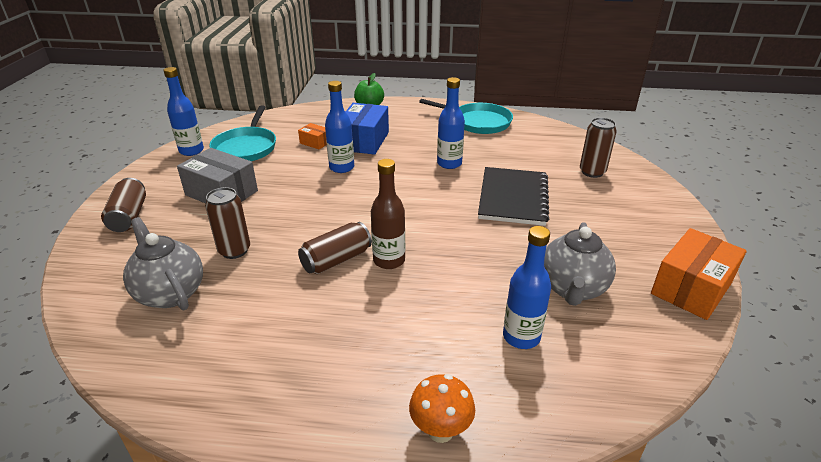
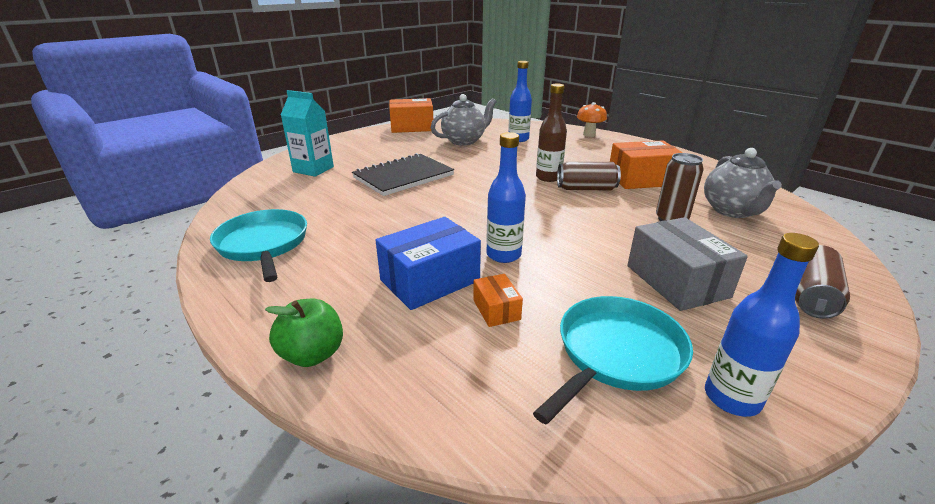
camera: 140 degrees left, 5 degrees down
(284, 310) = (641, 179): none -> orange box
(449, 163) = (393, 215): blue bottle -> none
(592, 172) = (313, 169): brown can -> turquoise carton

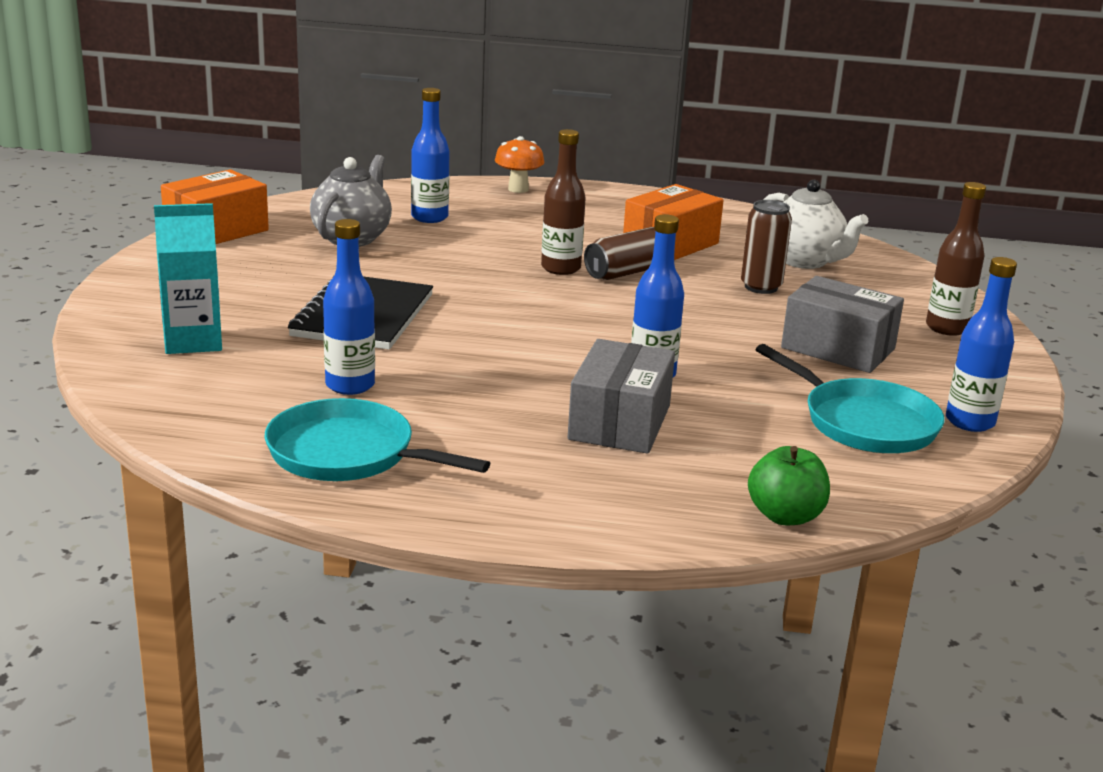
camera: 40 degrees left, 5 degrees down
(312, 354) = (623, 519): green apple -> green apple (785, 516)
(333, 208) = (350, 385): none -> blue bottle
(430, 280) = (619, 422): blue box -> grey box
(496, 310) = (724, 425): orange box -> none
(616, 354) = (864, 422): turquoise pan -> turquoise pan turned 135 degrees clockwise
(732, 211) = (805, 261): grey teapot -> white teapot
(811, 296) = (947, 328): brown can -> brown bottle

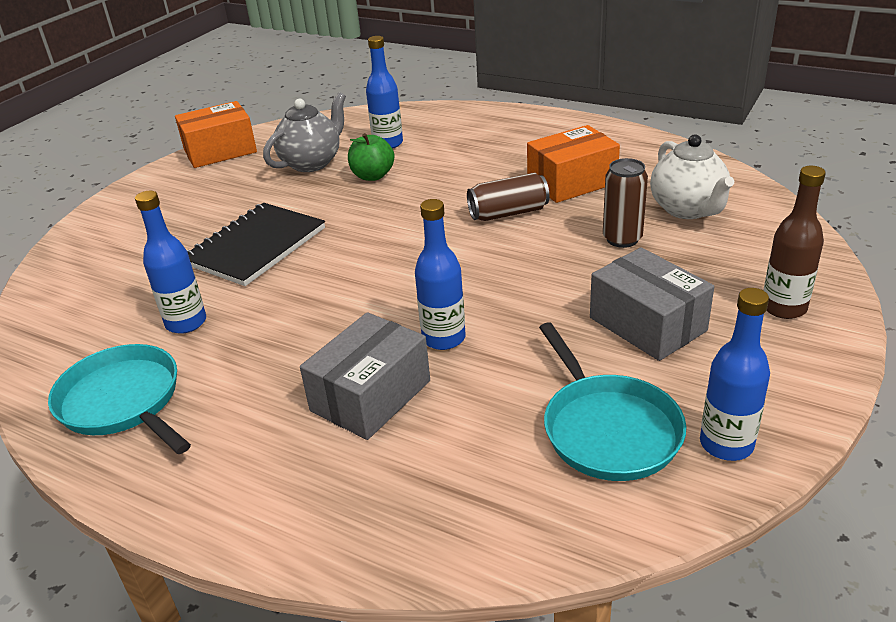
camera: 25 degrees right, 10 degrees up
(193, 341) = (113, 263): turquoise carton -> none
(518, 189) = (482, 116): orange mushroom -> none
(561, 268) = (454, 205): brown bottle -> none
(785, 516) = (437, 549): green apple -> green apple (372, 176)

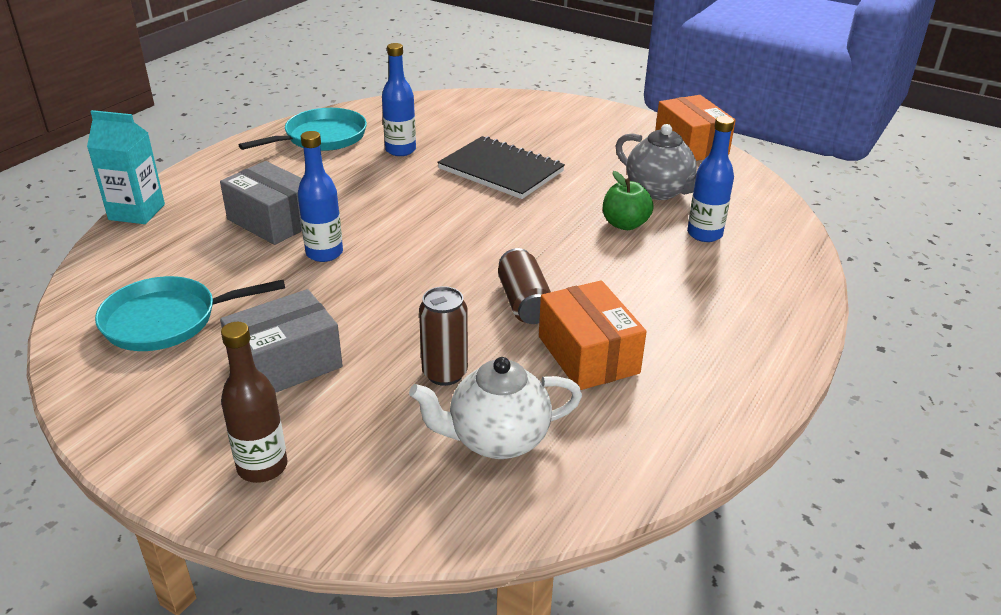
camera: 90 degrees right, 0 degrees up
(345, 553) = (137, 212): none -> turquoise carton
(726, 444) = (108, 377): blue bottle -> none

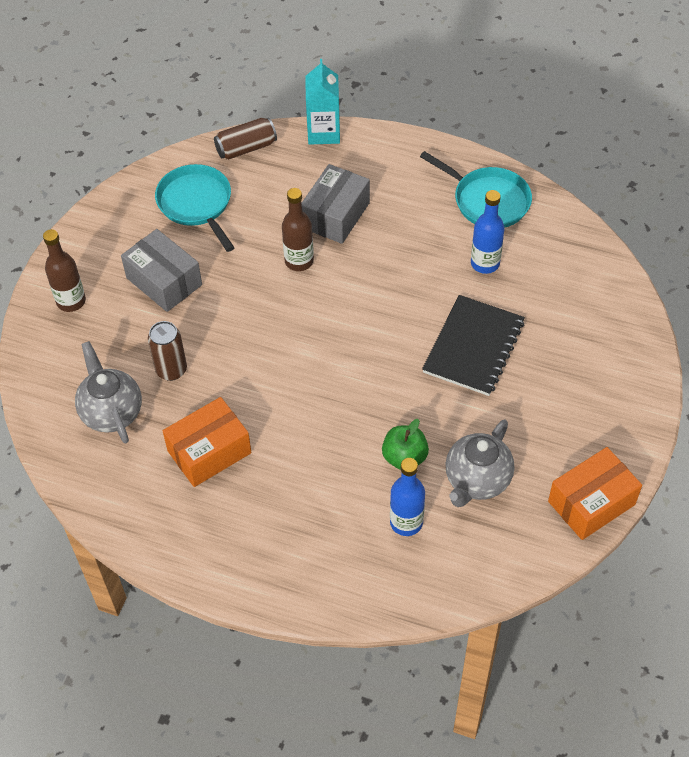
camera: 80 degrees right, 20 degrees up
(324, 253) = (299, 261): blue bottle -> brown bottle
(497, 440) = (111, 412): white teapot -> grey teapot
(524, 302) = (266, 401): brown can -> brown can (246, 148)

